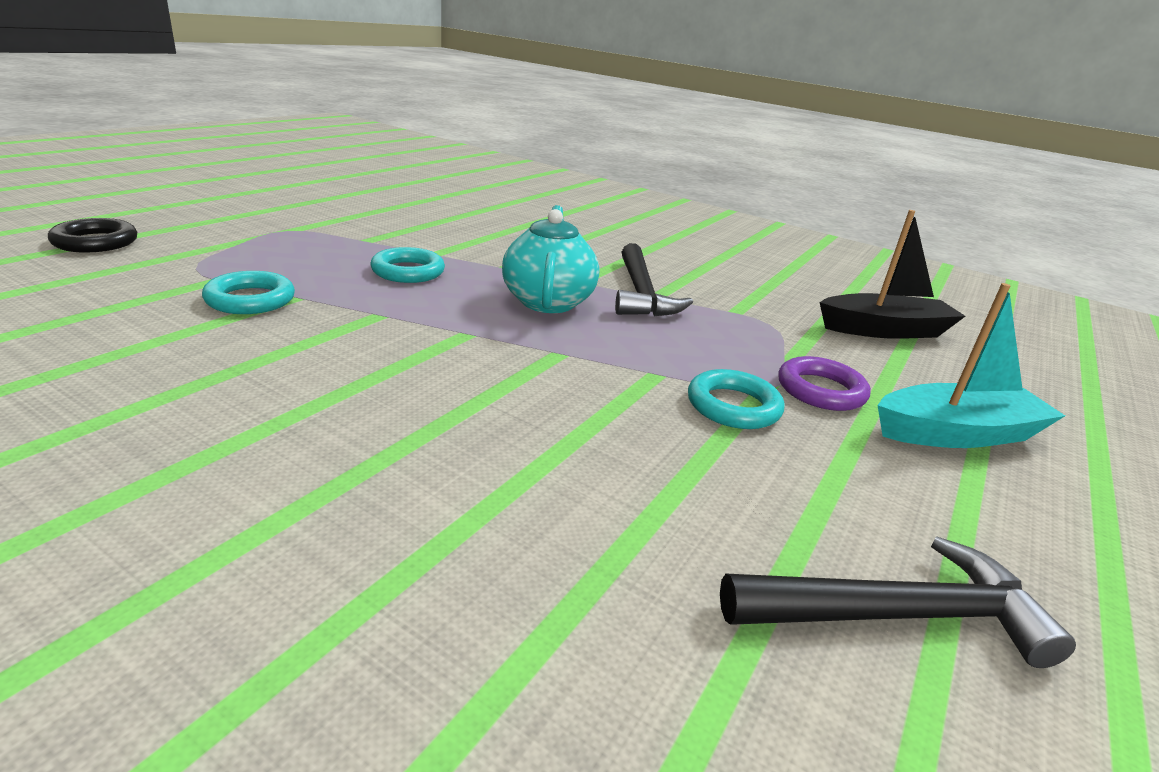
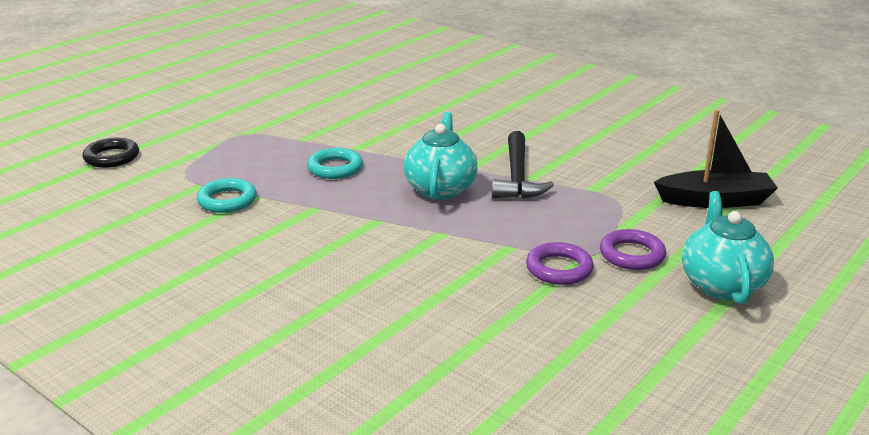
camera: 10 degrees right, 0 degrees up
(733, 406) = (559, 269): turquoise ring -> purple ring
(897, 615) = (610, 389): black hammer -> none
(957, 434) = (721, 284): turquoise boat -> turquoise teapot

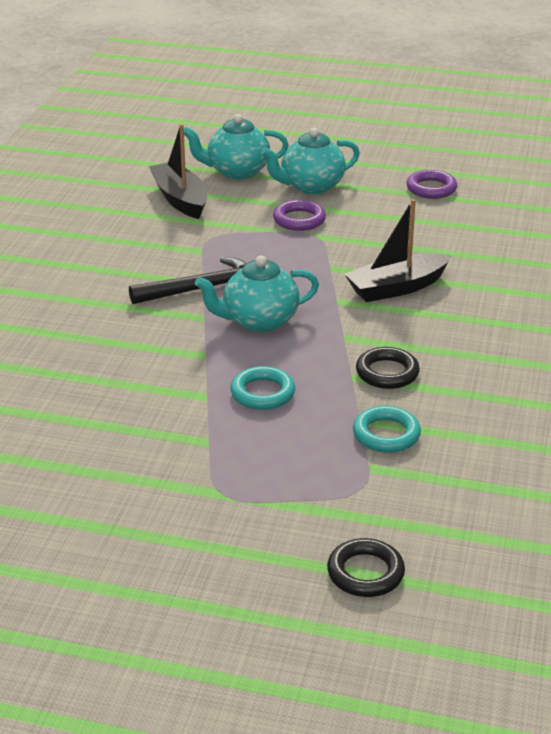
camera: 115 degrees left, 5 degrees up
(303, 223) = (387, 373): none -> black ring
(439, 271) = (396, 288): none -> black boat
(559, 269) = (346, 243): purple ring -> purple ring (431, 188)
(781, 246) = (237, 171): none -> turquoise teapot

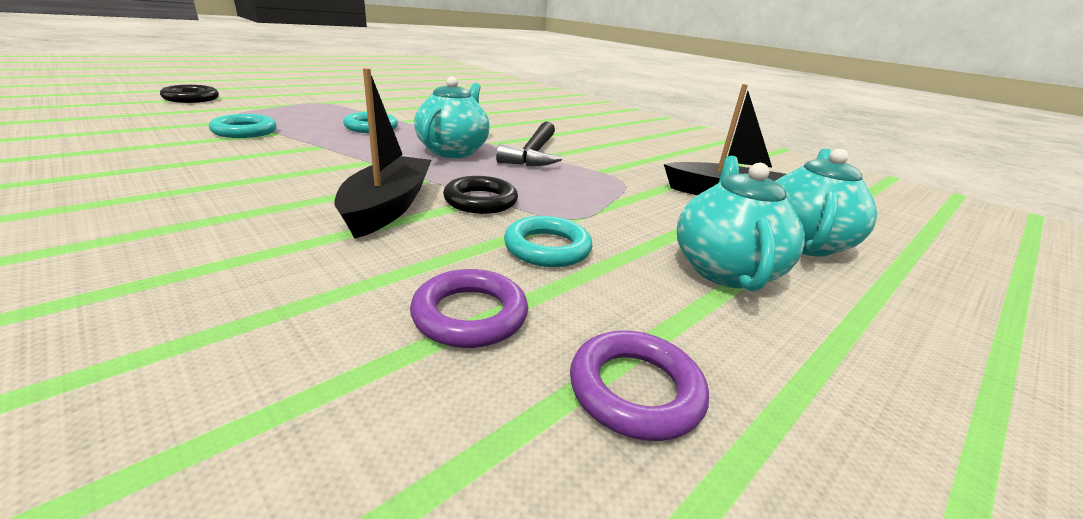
camera: 120 degrees right, 5 degrees down
(299, 220) = (620, 224): purple ring -> purple ring (470, 315)
(363, 229) = (547, 248): none -> turquoise ring
(387, 373) = (292, 154): black ring -> black ring (480, 201)

